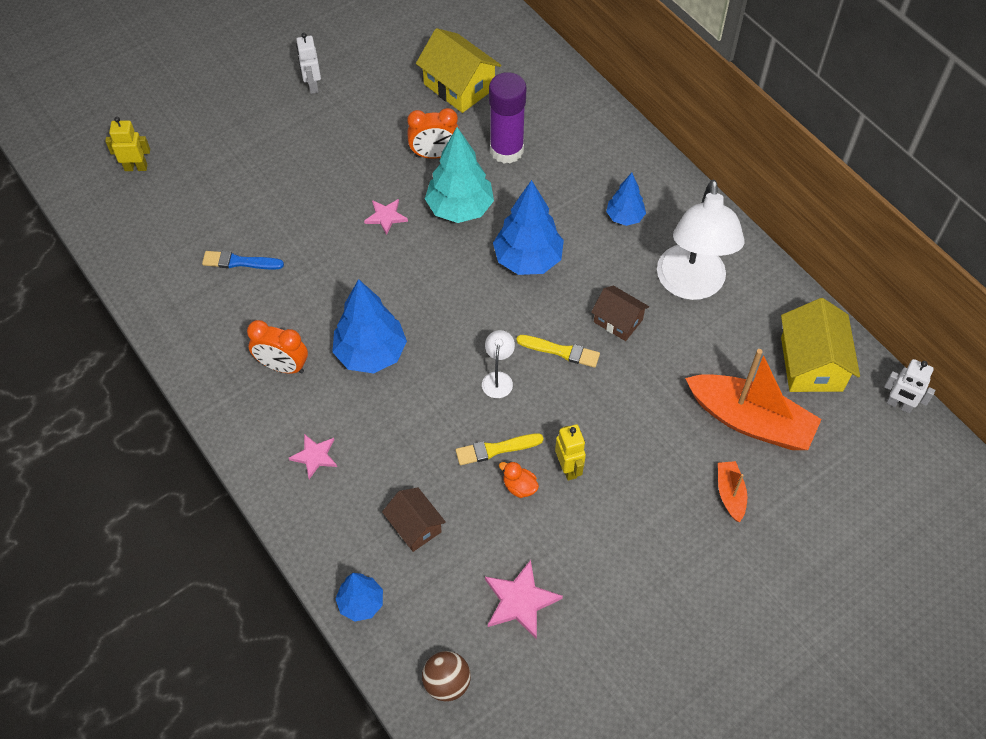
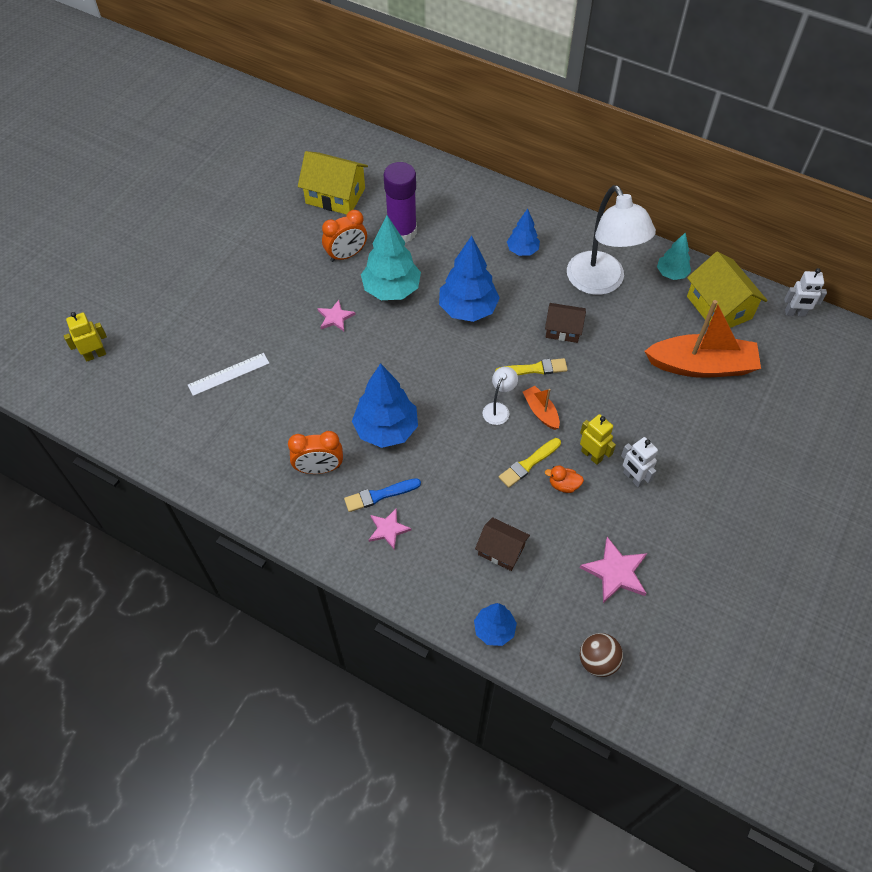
camera: 25 degrees left, 0 degrees up
(239, 262) = (233, 398): blue brush -> blue brush (380, 495)
(249, 235) = (229, 374): none -> white ruler
(312, 86) = (213, 235): white robot -> white robot (633, 478)
(498, 379) = (498, 409): white lamp -> white lamp turned 45 degrees clockwise
(730, 494) = (719, 425): orange boat -> orange boat (541, 412)
(779, 305) = (671, 274): none -> turquoise tree

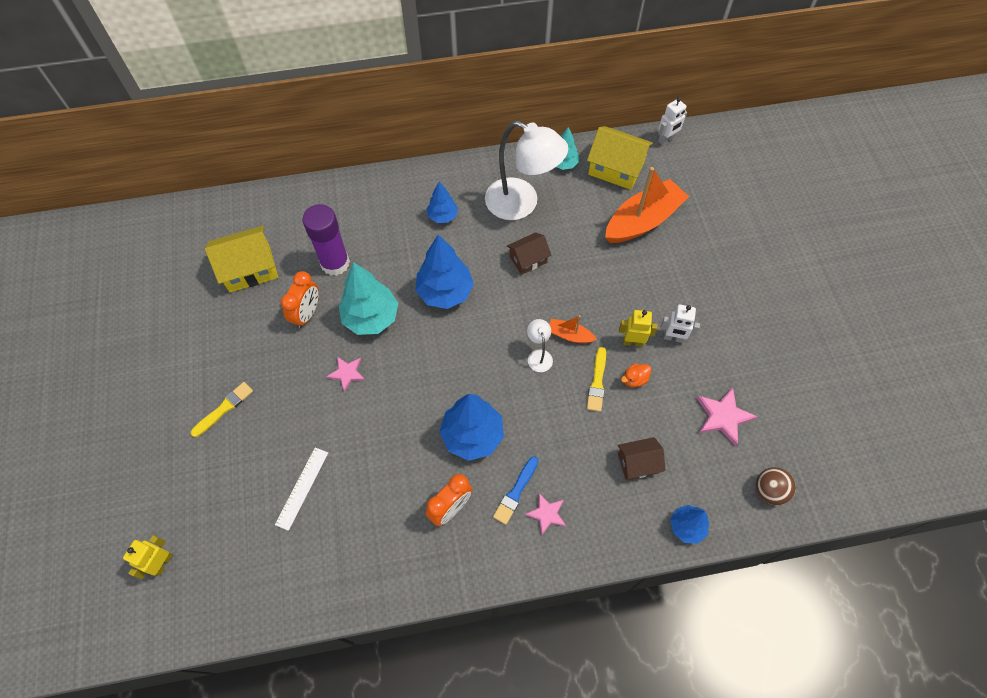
camera: 40 degrees left, 5 degrees up
(534, 369) = (535, 305): yellow brush -> yellow brush (224, 408)

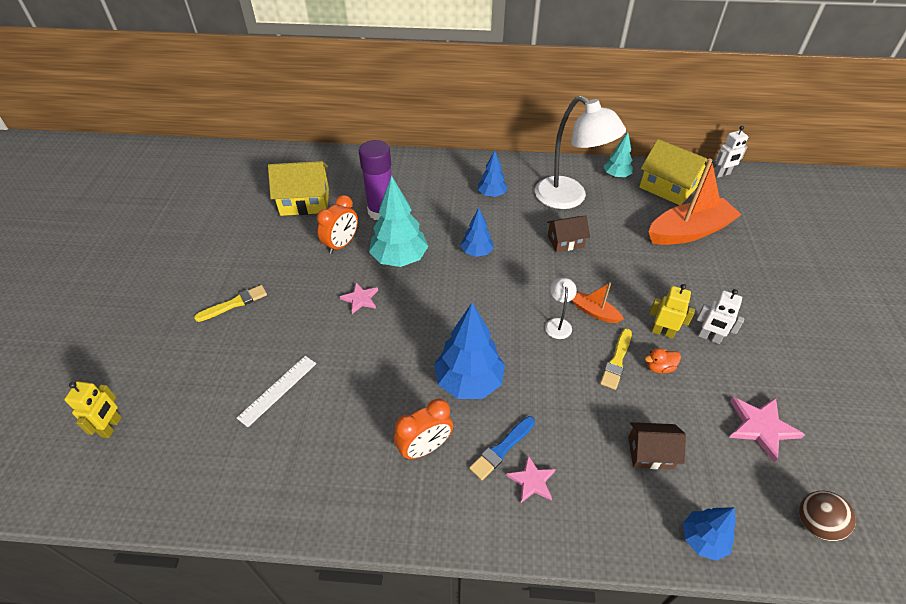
camera: 15 degrees right, 15 degrees down
(162, 563) = (111, 427): yellow robot -> yellow robot turned 150 degrees clockwise
(445, 292) = (477, 252): blue tree -> blue tree, size x0.58

